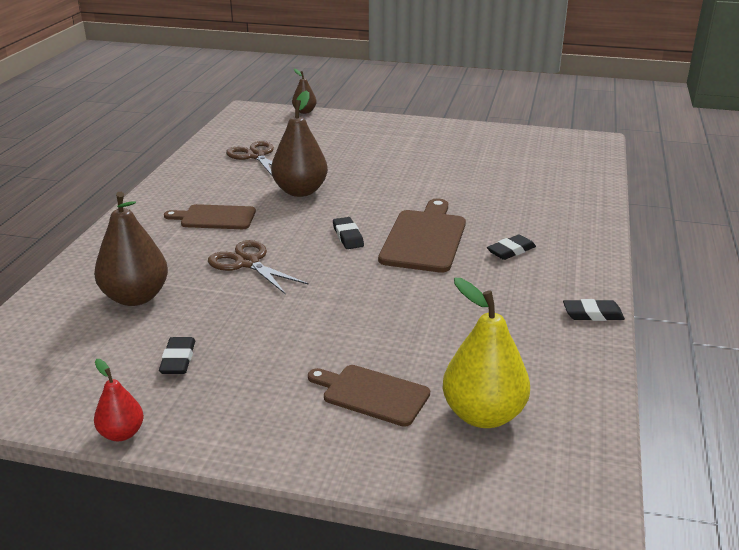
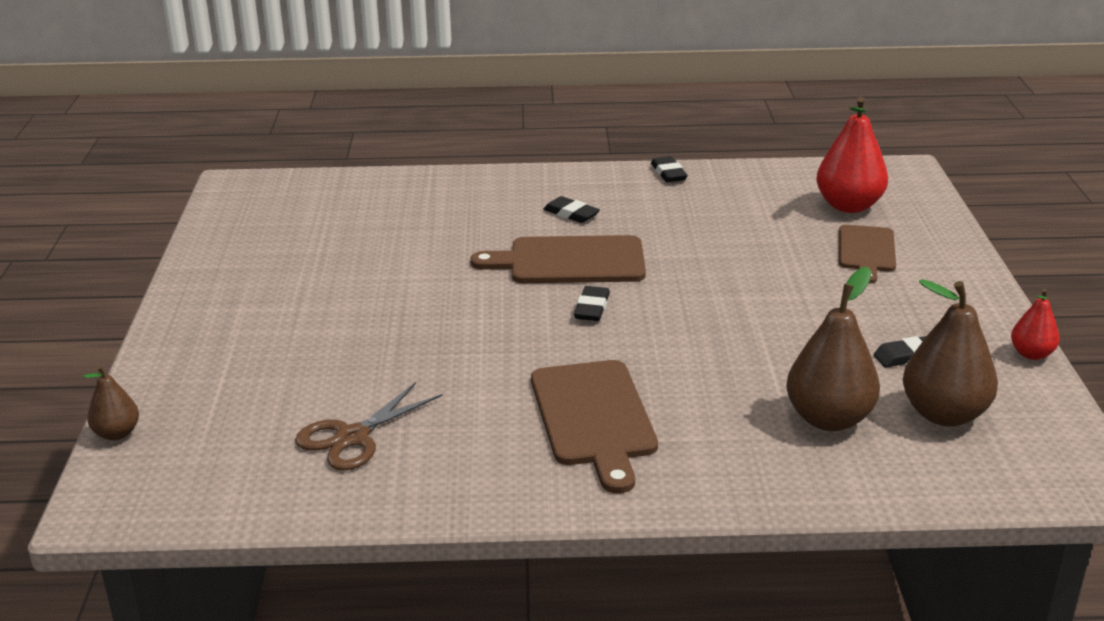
camera: 105 degrees left, 0 degrees up
(215, 217) = (593, 418): brown cutting board -> brown cutting board, size x1.53
(247, 263) = (698, 361): brown scissors -> none
(300, 191) = (476, 366): brown pear -> brown pear (944, 414)
(348, 236) = (592, 308): black eraser -> black eraser turned 45 degrees counterclockwise
(483, 415) = (849, 206): yellow pear -> red pear

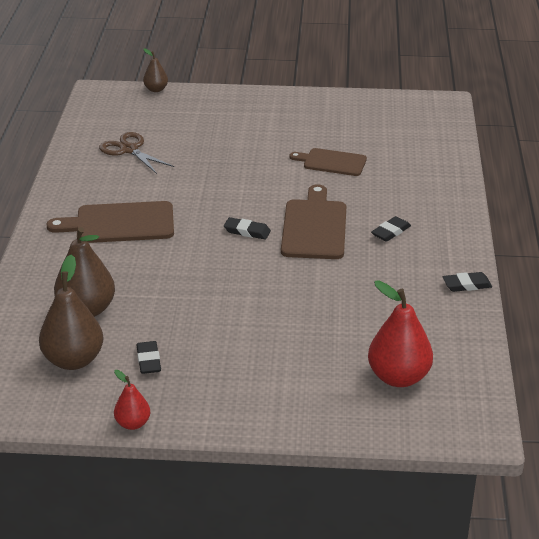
camera: 95 degrees right, 5 degrees up
(866, 251) = (311, 371): brown cutting board -> brown cutting board (332, 162)

